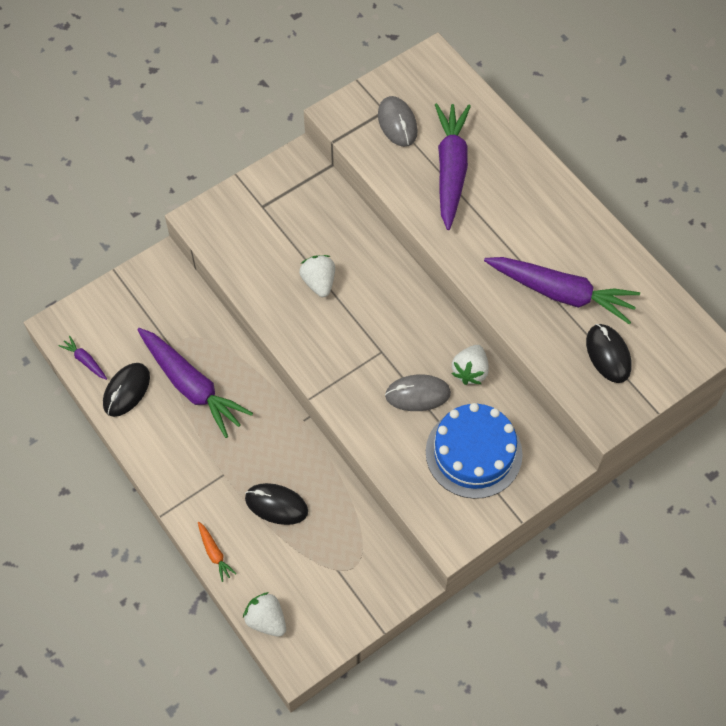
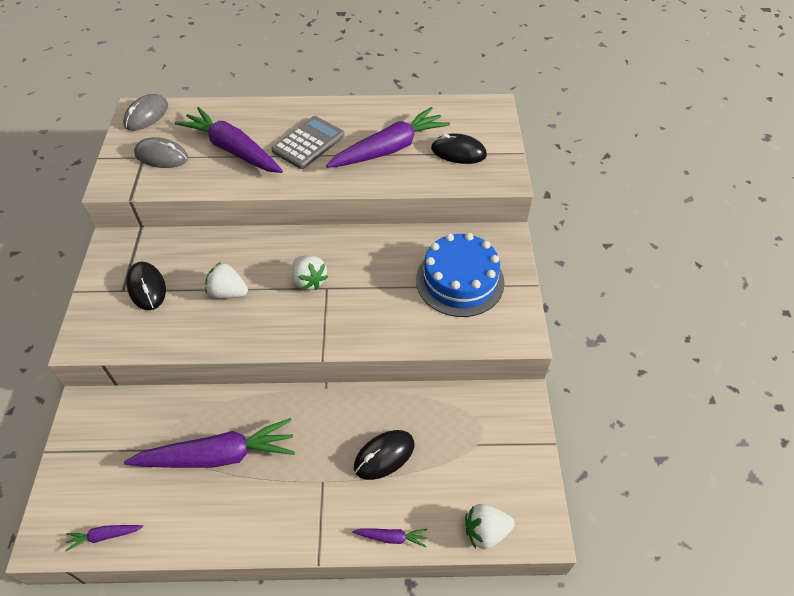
camera: 55 degrees left, 10 degrees down
(126, 390) = (170, 516): black mouse -> black mouse (147, 288)
(214, 553) = (391, 537): orange carrot -> purple carrot
(417, 394) = (382, 286): grey mouse -> grey mouse (146, 115)
(470, 371) = (392, 245): white strawberry -> white strawberry (309, 281)
(510, 222) = (308, 143): none -> grey calculator

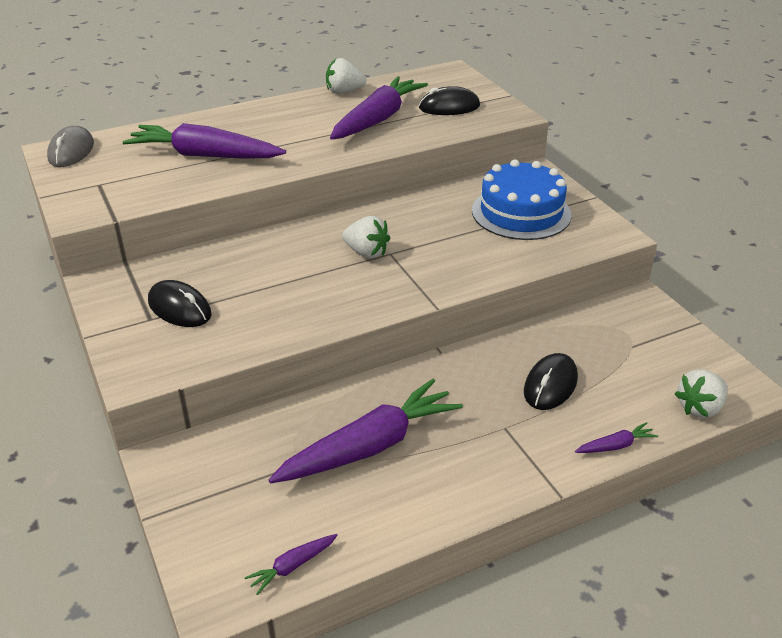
camera: 25 degrees left, 15 degrees down
(161, 156) = (122, 178): grey mouse -> none
(228, 292) = (283, 286): white strawberry -> white strawberry (344, 92)
(308, 143) = (286, 133): grey calculator -> none

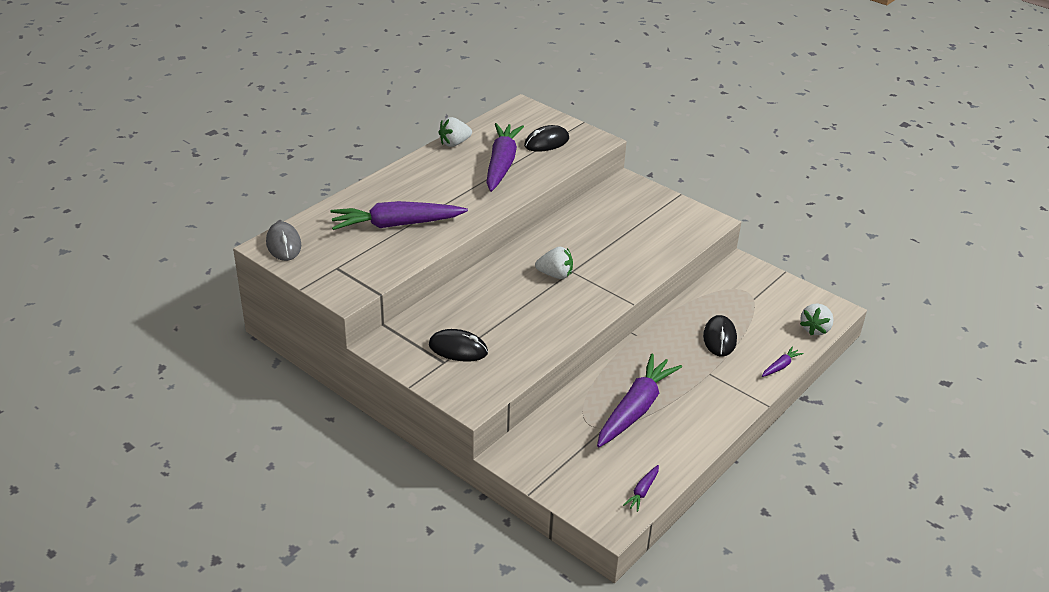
camera: 25 degrees left, 0 degrees up
(521, 212) = (639, 218): blue cake -> none

